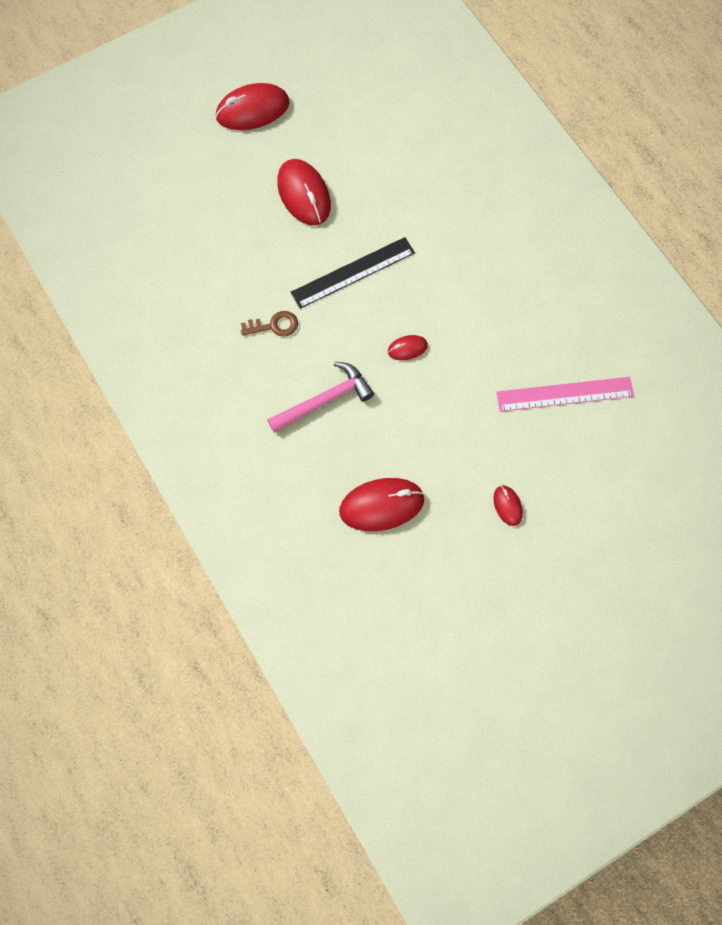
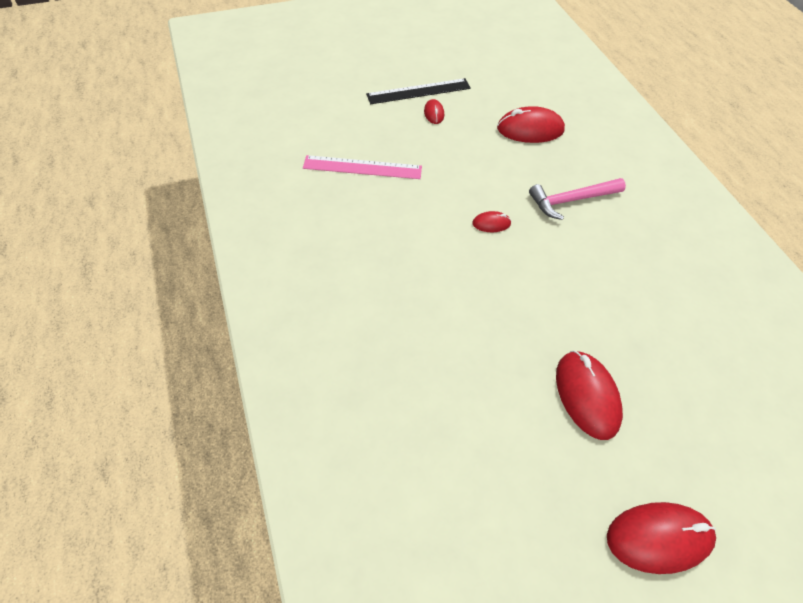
camera: 170 degrees left, 15 degrees down
(274, 325) = (618, 266): brown key -> none
(353, 272) = (536, 298): black ruler -> black ruler (418, 91)

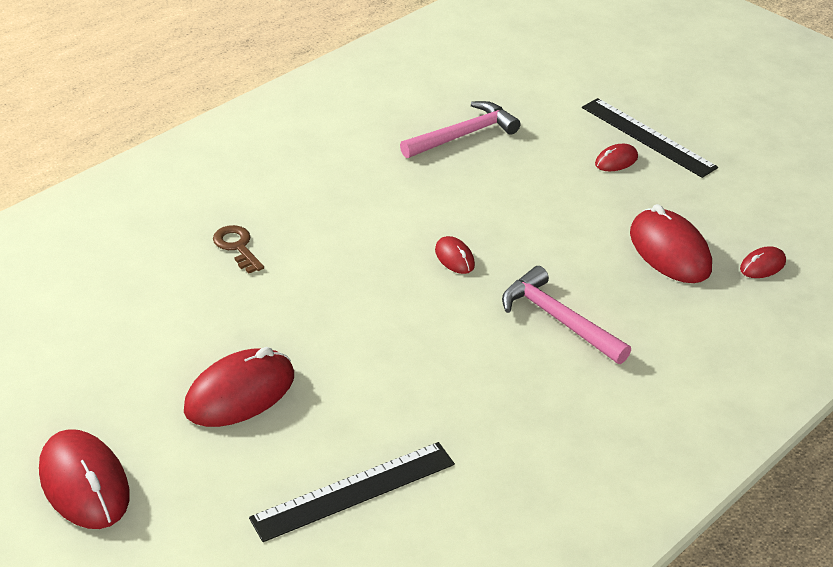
camera: 65 degrees right, 15 degrees down
(362, 167) = (463, 135): pink ruler -> pink hammer
(418, 341) = (237, 247): none -> brown key
(558, 102) = (762, 265): none -> red mouse
(699, 362) = (354, 491): none -> black ruler

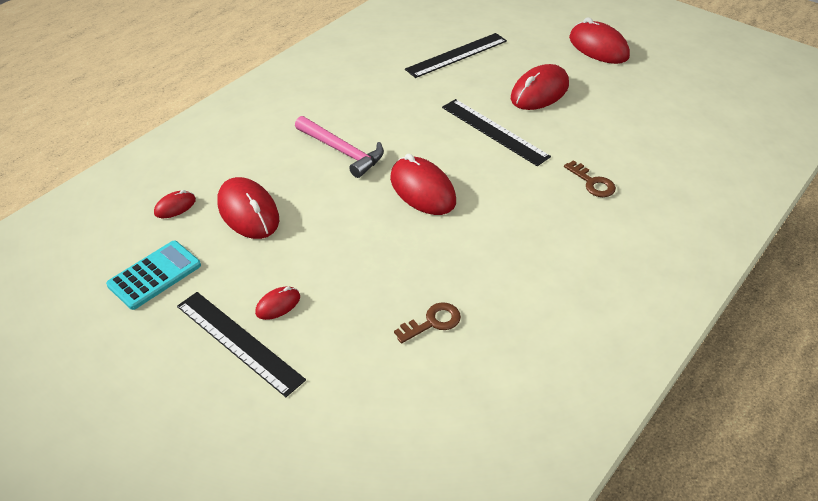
camera: 175 degrees right, 5 degrees up
(337, 330) = (494, 131): none -> black ruler
(454, 258) = (422, 190): red mouse -> red mouse, size x1.99
(463, 135) = (433, 322): pink hammer -> brown key
(753, 196) = (154, 275): none -> turquoise calculator

